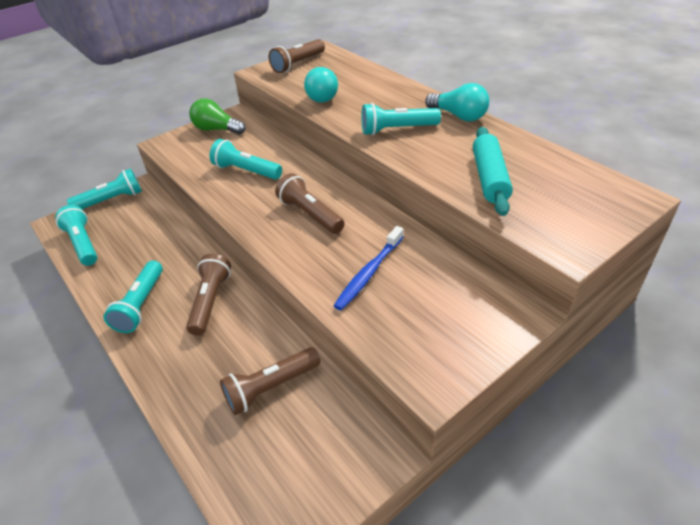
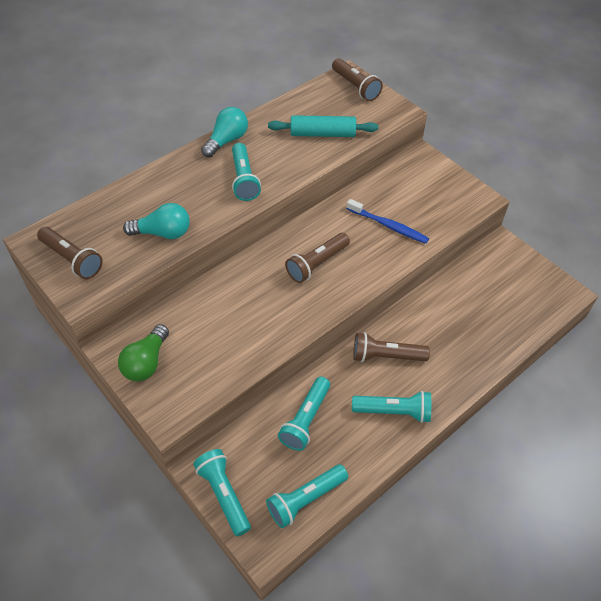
camera: 95 degrees left, 10 degrees up
(246, 171) = (242, 320): turquoise flashlight -> turquoise flashlight (306, 419)
(271, 387) = (465, 304): brown flashlight -> brown flashlight (355, 87)

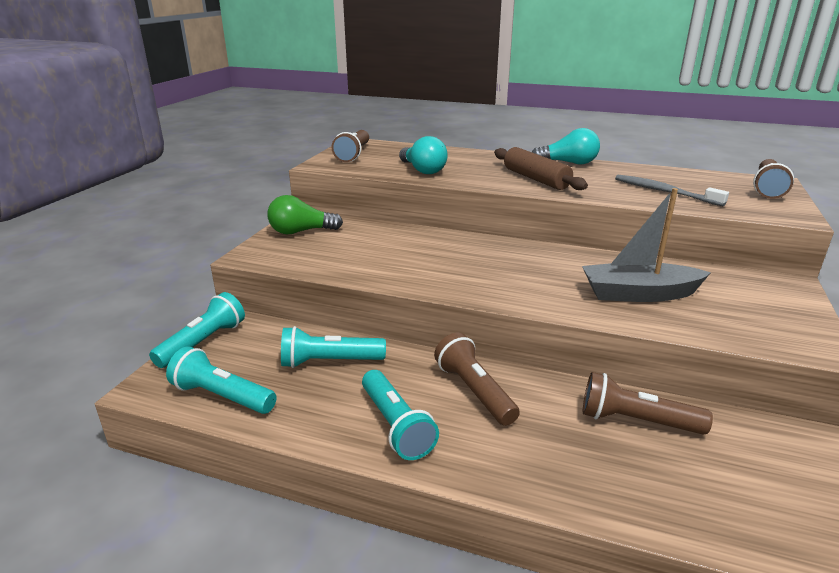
camera: 60 degrees right, 25 degrees down
(244, 179) = (535, 179): turquoise flashlight -> brown rolling pin
(317, 264) = (515, 269): brown flashlight -> brown flashlight (636, 421)
(322, 134) = (664, 192): turquoise rolling pin -> grey toothbrush
(388, 226) = (639, 294): blue toothbrush -> grey boat

